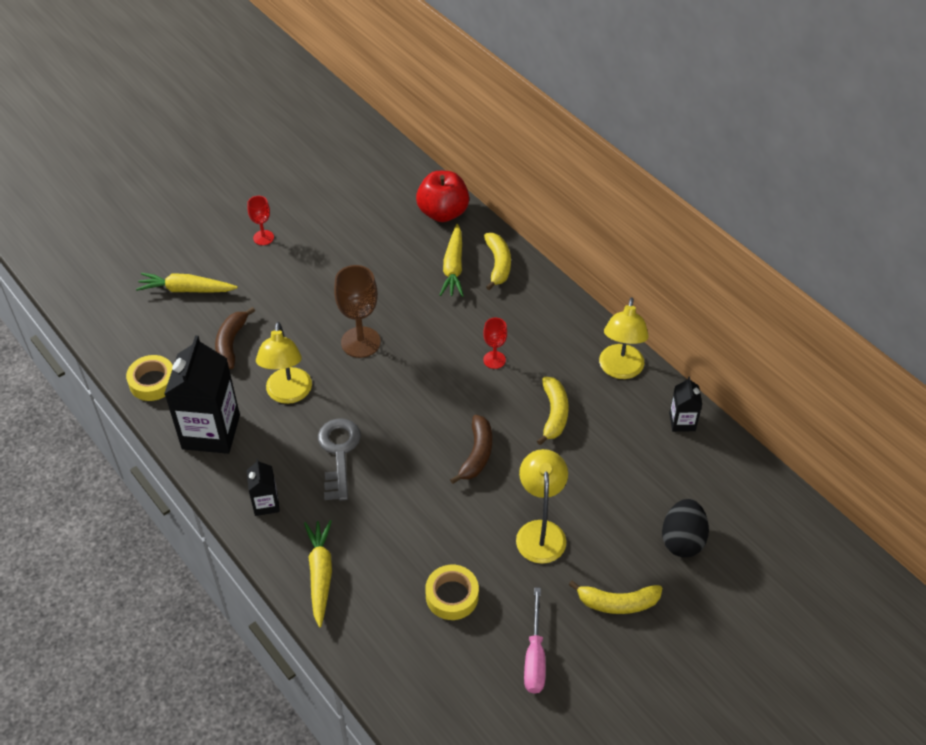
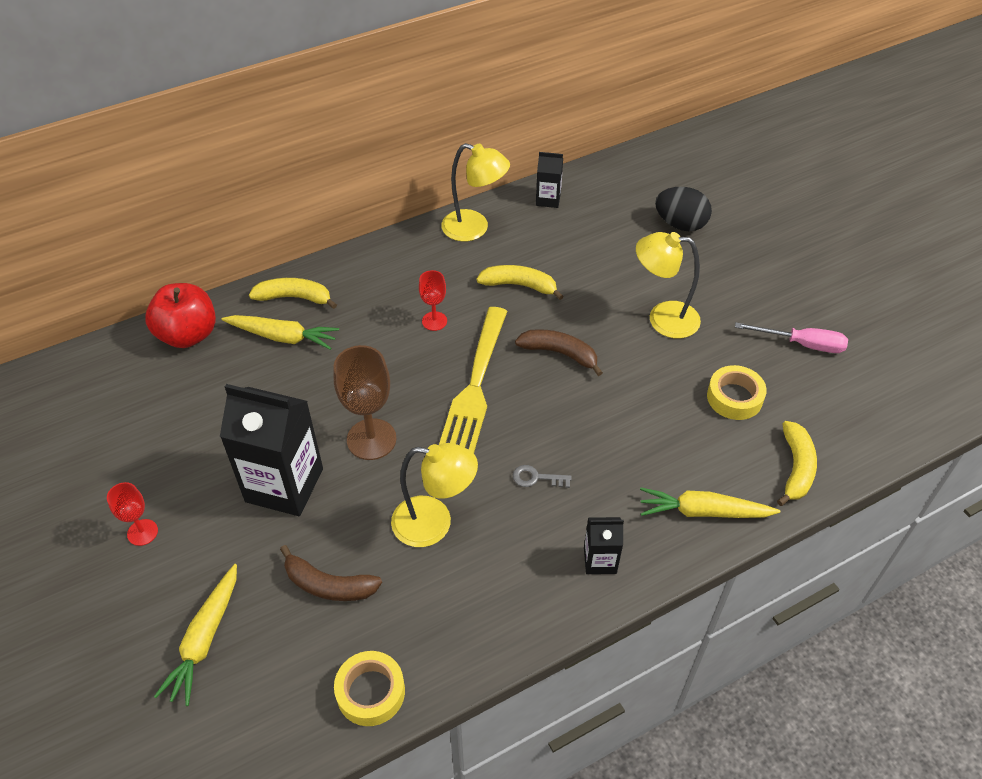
camera: 80 degrees left, 0 degrees up
(211, 432) = (477, 618): black carton -> black carton (284, 485)
(339, 453) = (536, 478): grey key -> grey key, size x0.50
(428, 399) = (475, 385): none -> yellow fork
(617, 603) = (745, 278): yellow banana -> yellow banana (796, 468)

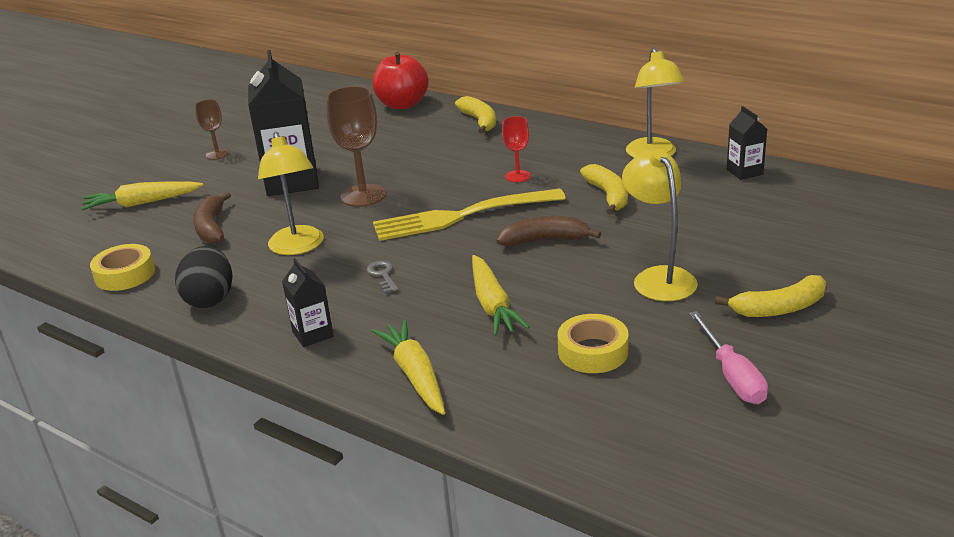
camera: 65 degrees right, 20 degrees down
(142, 532) = (217, 154): red goblet -> brown goblet
(283, 337) = (434, 132): yellow carrot -> yellow carrot (492, 305)
(560, 353) = (544, 240): brown banana -> brown banana turned 90 degrees counterclockwise
(680, 224) = (818, 246): black egg -> black egg (210, 299)
(796, 468) = (528, 420): yellow banana -> yellow banana (779, 308)

